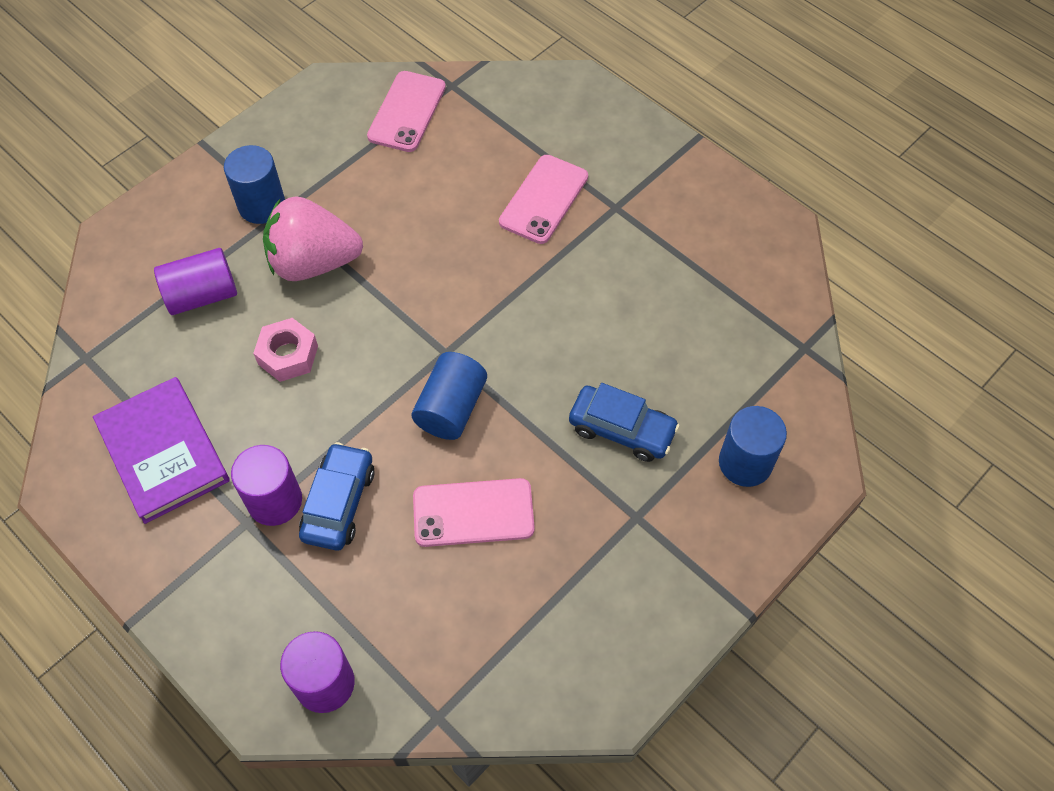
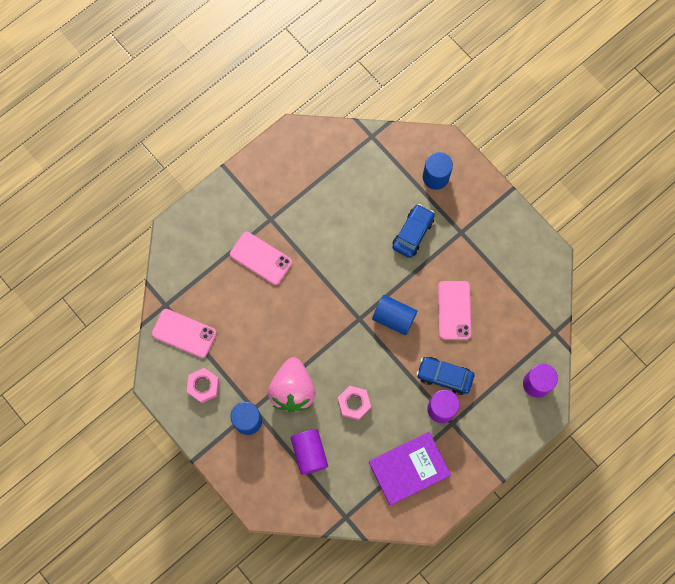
camera: 85 degrees left, 15 degrees up
(320, 143) = (203, 386): none -> pink nut

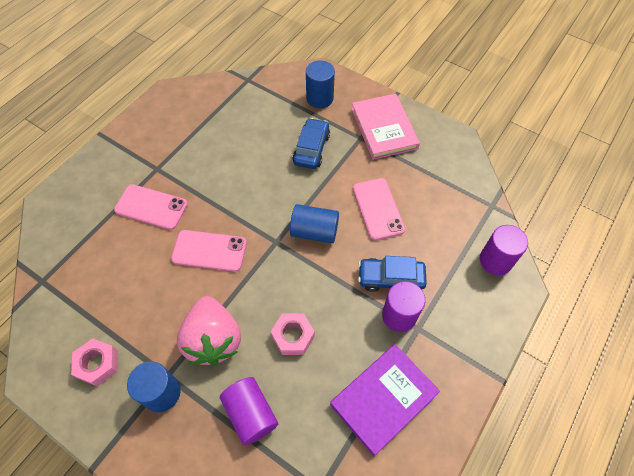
camera: 15 degrees left, 15 degrees down
(184, 333) = (67, 307): pink phone -> pink phone (209, 251)
(486, 228) = (384, 128): none -> pink book

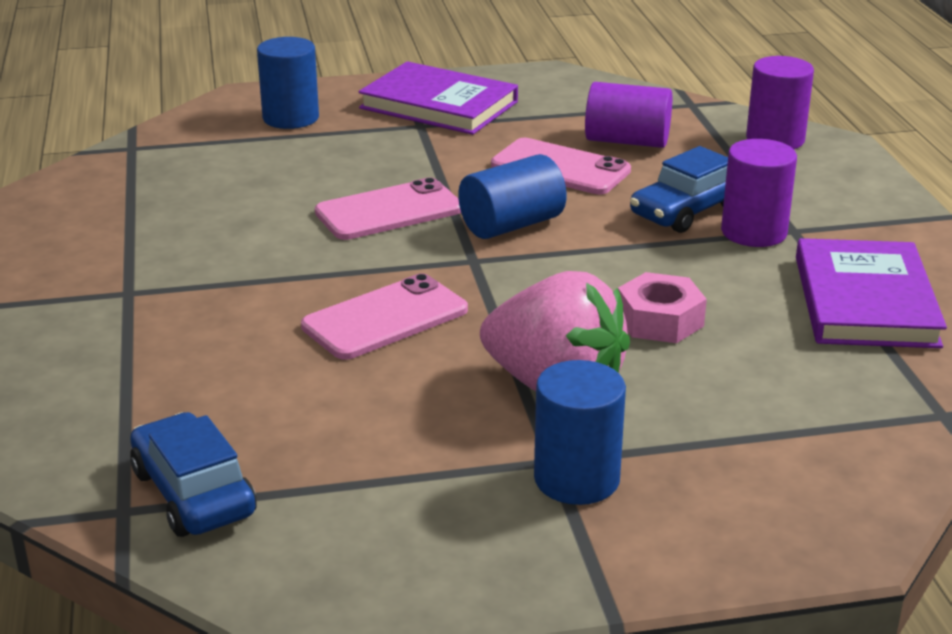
camera: 45 degrees left, 30 degrees down
(98, 364) = (414, 521): pink nut -> none
(151, 207) = (195, 330): pink phone -> pink phone (389, 211)
(251, 414) = (738, 414): purple cylinder -> purple cylinder (627, 141)
(311, 149) = (366, 163): blue car -> blue car (193, 493)
(384, 128) = (439, 105): pink book -> purple book

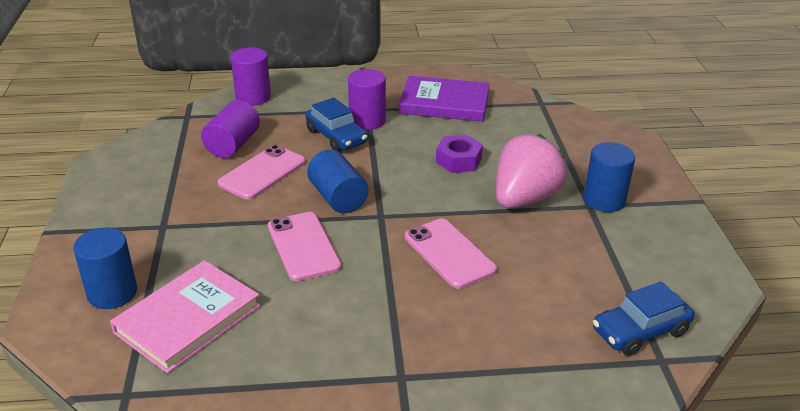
camera: 85 degrees left, 5 degrees up
(244, 160) = (187, 319): none -> pink book
(439, 105) = (130, 215): purple book -> none
(659, 320) = (458, 160): pink nut -> purple nut

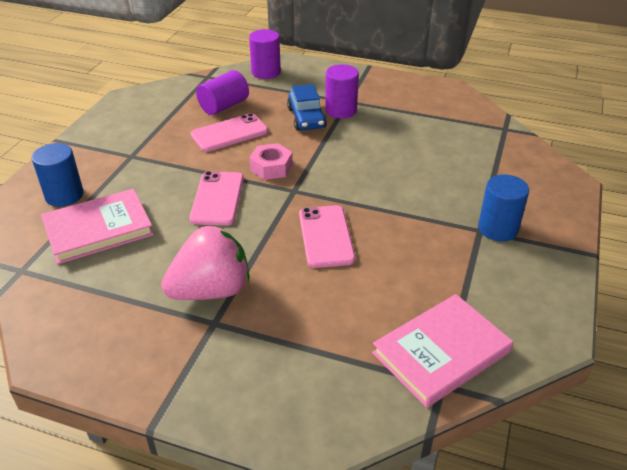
camera: 25 degrees right, 5 degrees up
(338, 198) = (271, 167): blue cylinder -> pink nut
(444, 103) = (417, 110): purple book -> none
(458, 160) = (392, 161): purple nut -> none
(524, 199) = (425, 208): pink strawberry -> pink strawberry (211, 290)
(640, 331) = (441, 353): blue car -> pink book

